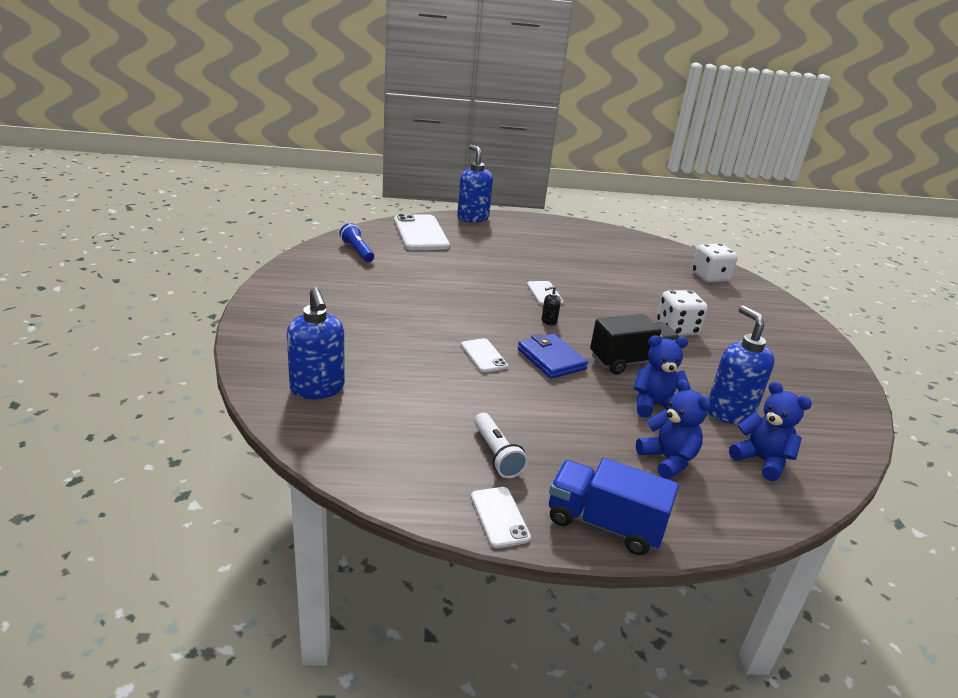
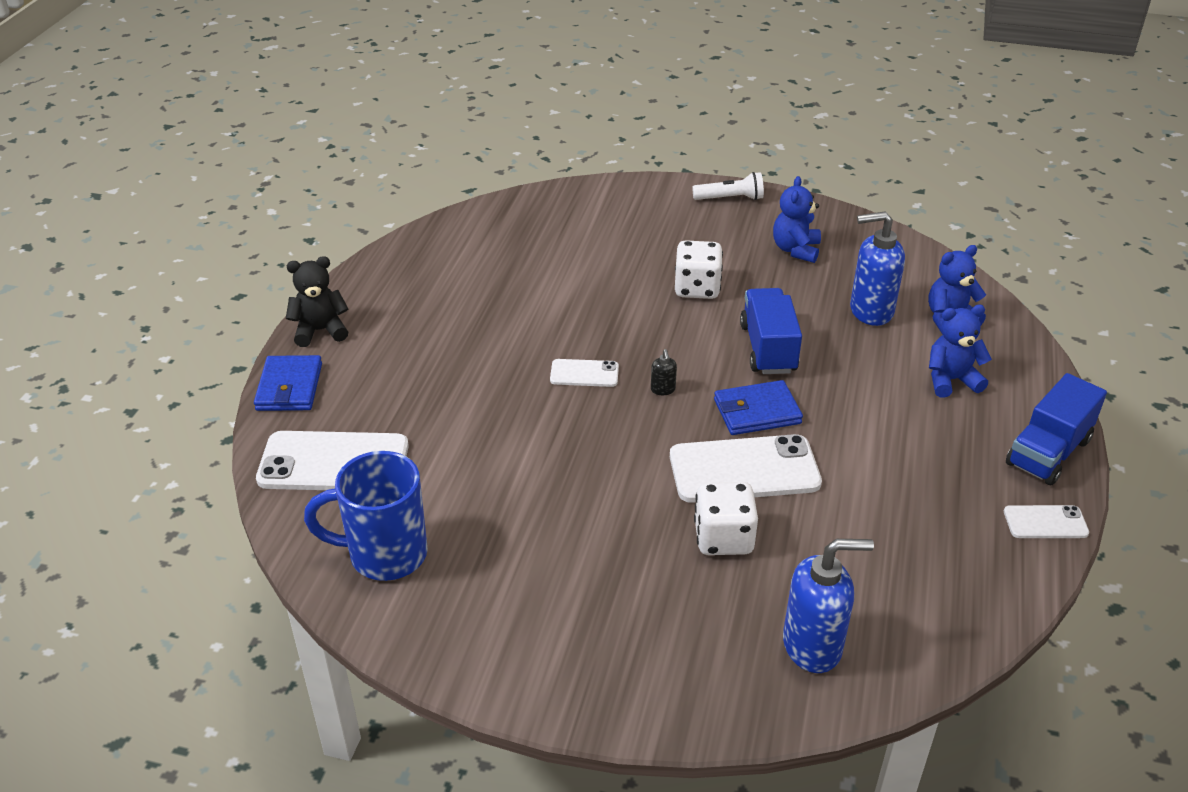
camera: 70 degrees left, 10 degrees up
(357, 251) = (385, 554): blue flashlight -> blue mug
(472, 218) = (289, 387): blue soap dispenser -> blue wallet
(484, 356) = (744, 469): white phone -> white phone, size x1.95
(496, 454) = (946, 503): white flashlight -> white flashlight (730, 198)
(524, 220) = (320, 331): none -> black teddy bear
(631, 362) = (768, 348): black truck -> blue truck
(654, 405) = (857, 359): blue teddy bear -> blue teddy bear (795, 250)
(710, 277) = (568, 216): white dice -> white dice (723, 538)

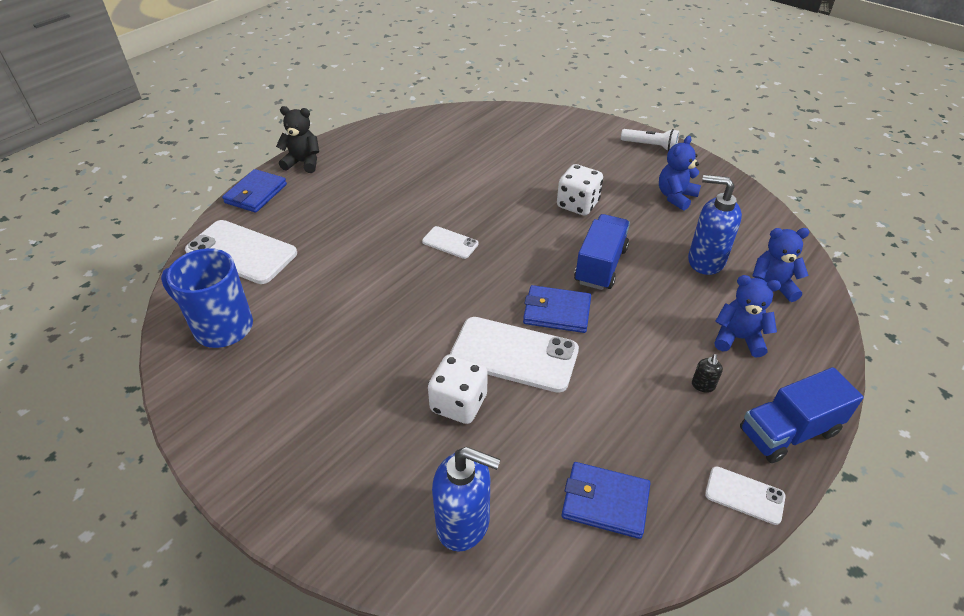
camera: 25 degrees right, 5 degrees up
(663, 390) = (497, 272): black soap dispenser -> black soap dispenser (703, 386)
(929, 575) = (605, 502): none -> blue wallet

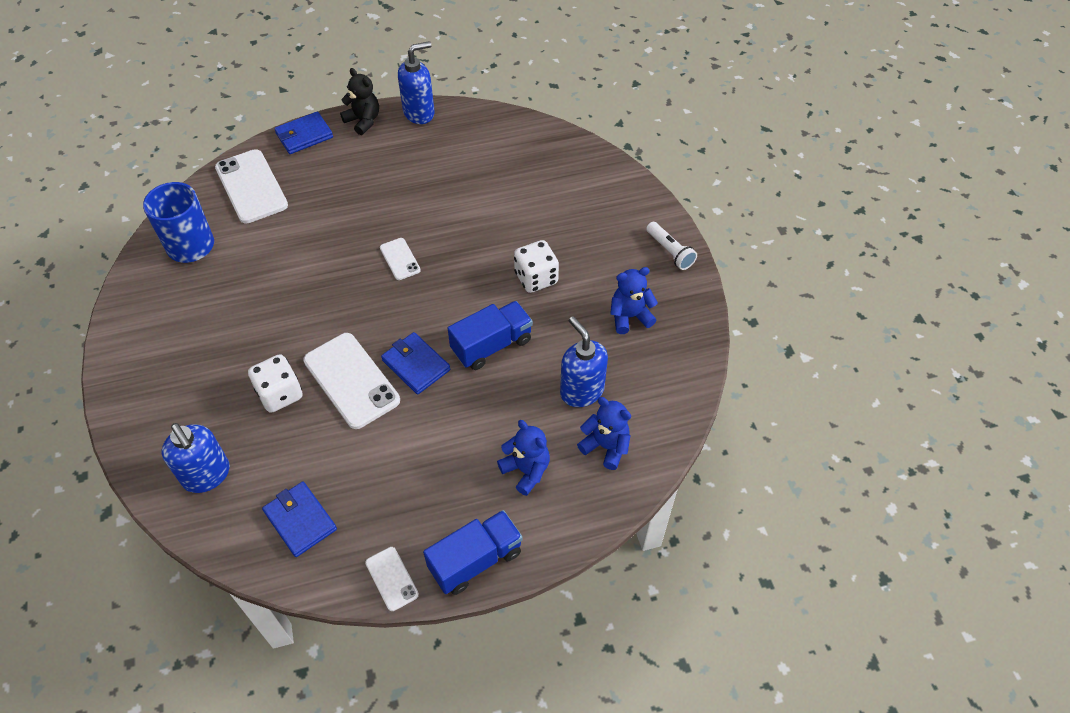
camera: 35 degrees right, 10 degrees up
(349, 139) = (419, 113): none -> blue soap dispenser
(703, 386) = (455, 488): black soap dispenser -> none
(788, 431) = (475, 560): blue truck -> blue truck turned 135 degrees clockwise

